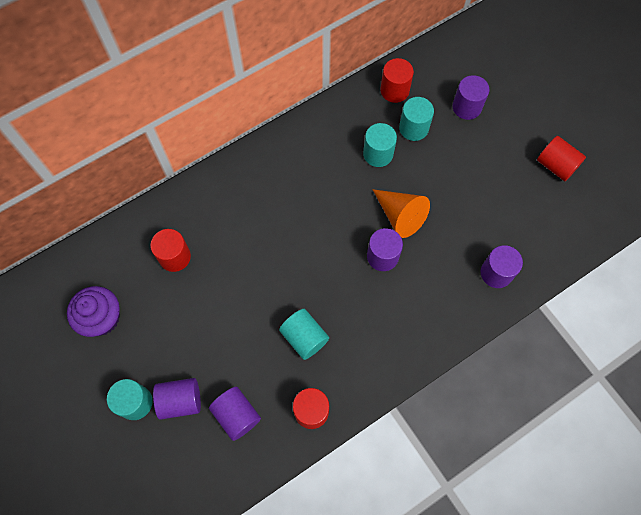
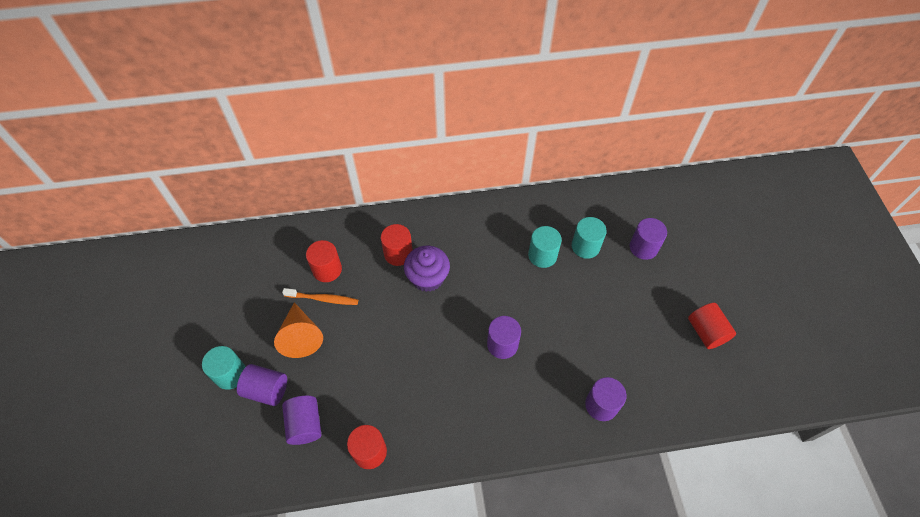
camera: 25 degrees right, 10 degrees down
(102, 318) = (243, 294): purple cupcake -> purple cupcake (427, 278)
(187, 288) = (323, 299): none -> orange toothbrush
(304, 338) = (397, 384): turquoise cylinder -> none
(394, 90) = (584, 208): red cylinder -> red cylinder (398, 253)
(400, 216) = (536, 316): orange cone -> orange cone (301, 336)

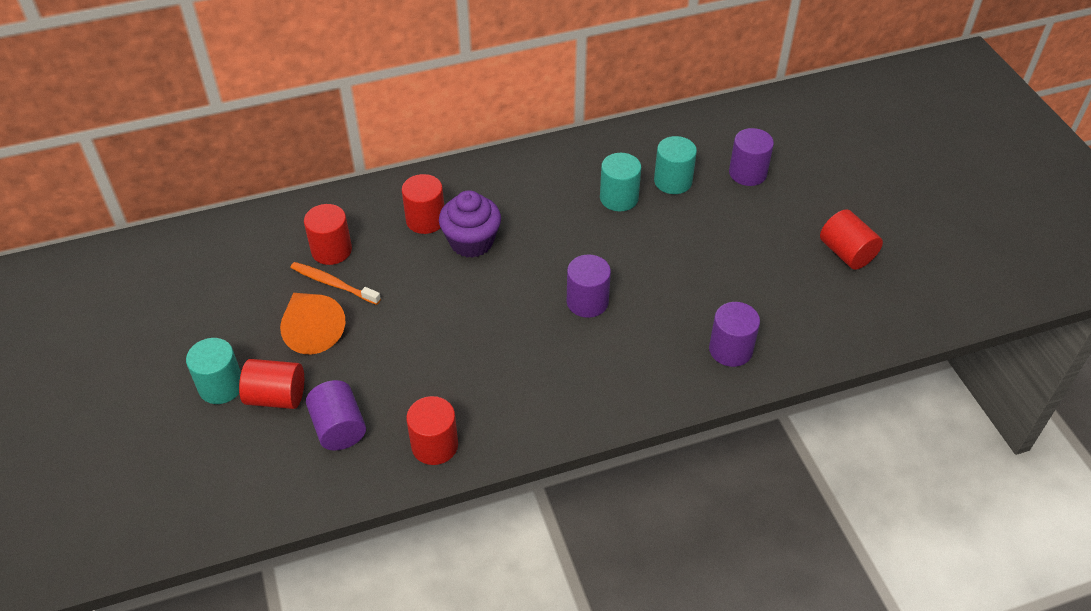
camera: 10 degrees left, 10 degrees down
(266, 390) = (276, 397): purple cylinder -> red cylinder
(323, 299) = (333, 284): orange toothbrush -> orange toothbrush turned 150 degrees counterclockwise

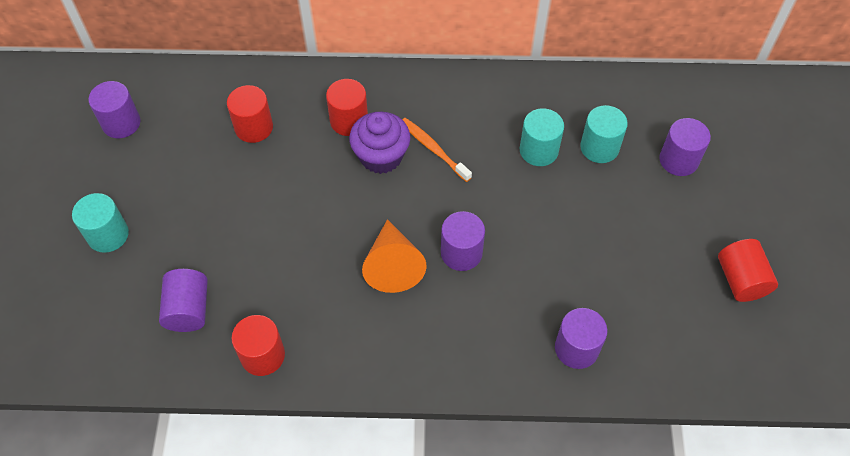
camera: 20 degrees right, 10 degrees up
(188, 282) = (121, 123): none -> purple cylinder
(276, 397) = (149, 261): red cylinder -> none
(311, 330) = (204, 203): orange cone -> orange cone (393, 265)
(333, 284) = (241, 162): orange toothbrush -> orange toothbrush (433, 149)

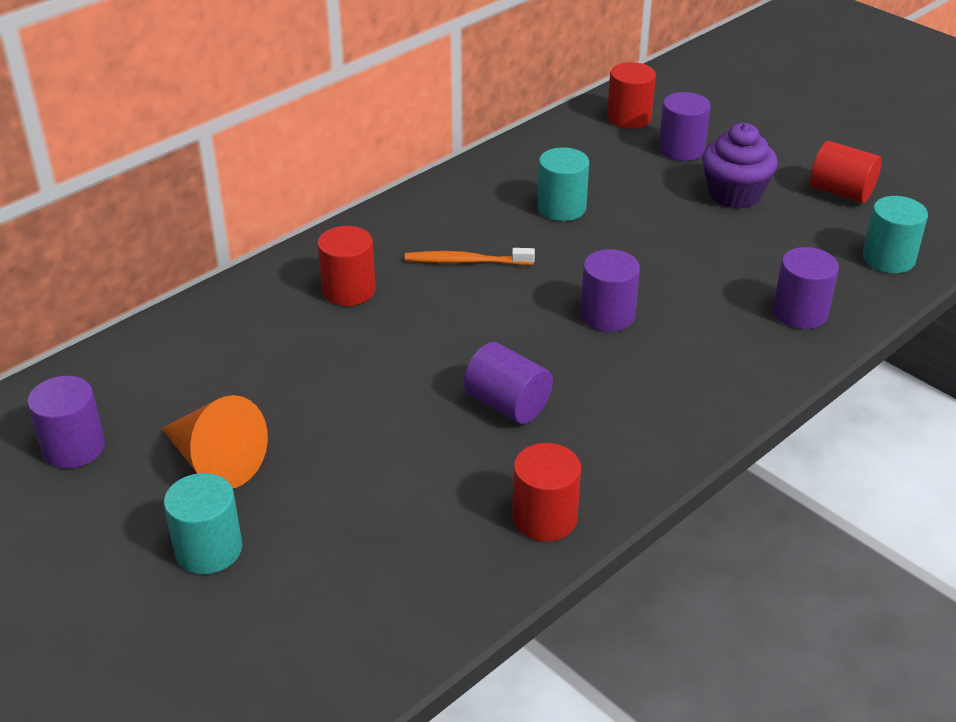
camera: 45 degrees left, 20 degrees down
(188, 309) = (407, 541): purple cylinder -> purple cylinder (507, 404)
(254, 127) = (250, 355): red cylinder -> red cylinder (629, 118)
(381, 156) = (423, 296): purple cupcake -> purple cupcake (734, 194)
(393, 265) = (560, 364): orange cone -> orange cone (215, 461)
(599, 147) = (608, 177): turquoise cylinder -> turquoise cylinder (888, 259)

